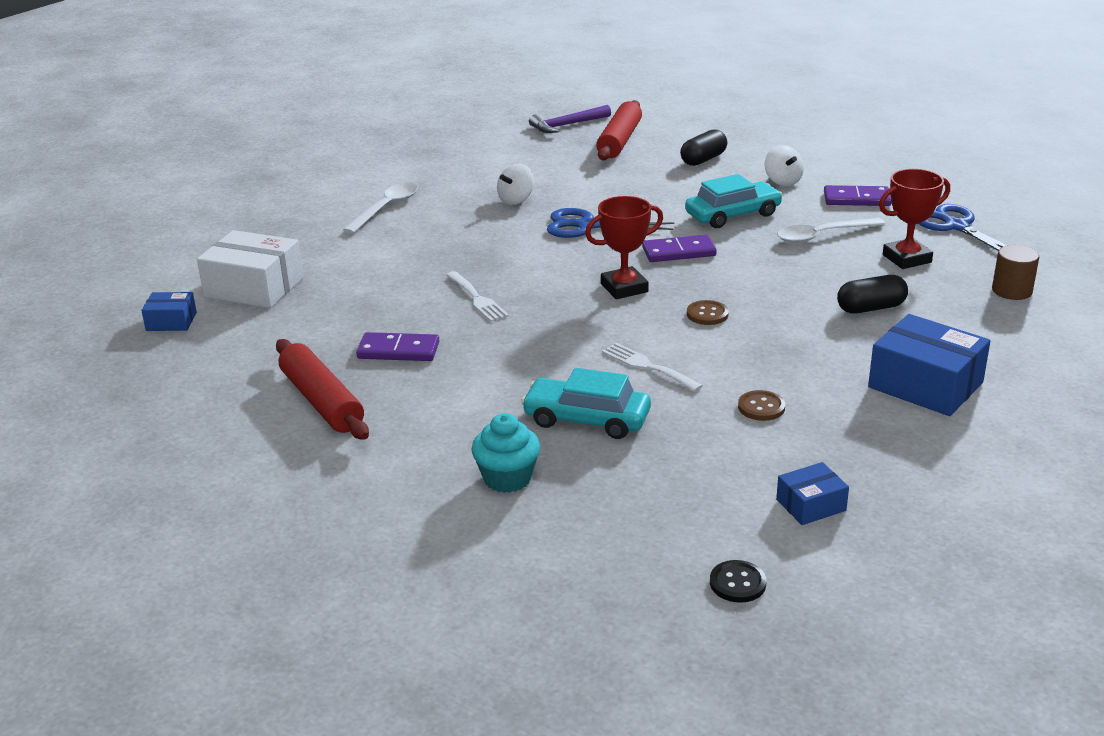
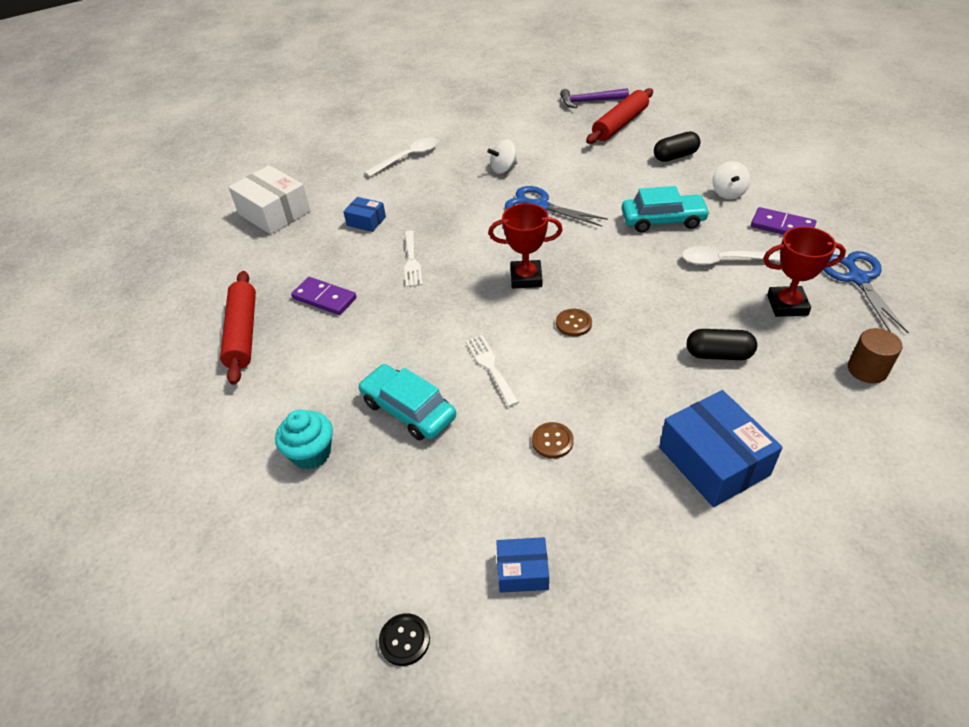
camera: 25 degrees right, 15 degrees up
(171, 321) = (204, 231): blue box -> blue box (366, 221)
(679, 252) = (593, 250): purple domino -> none

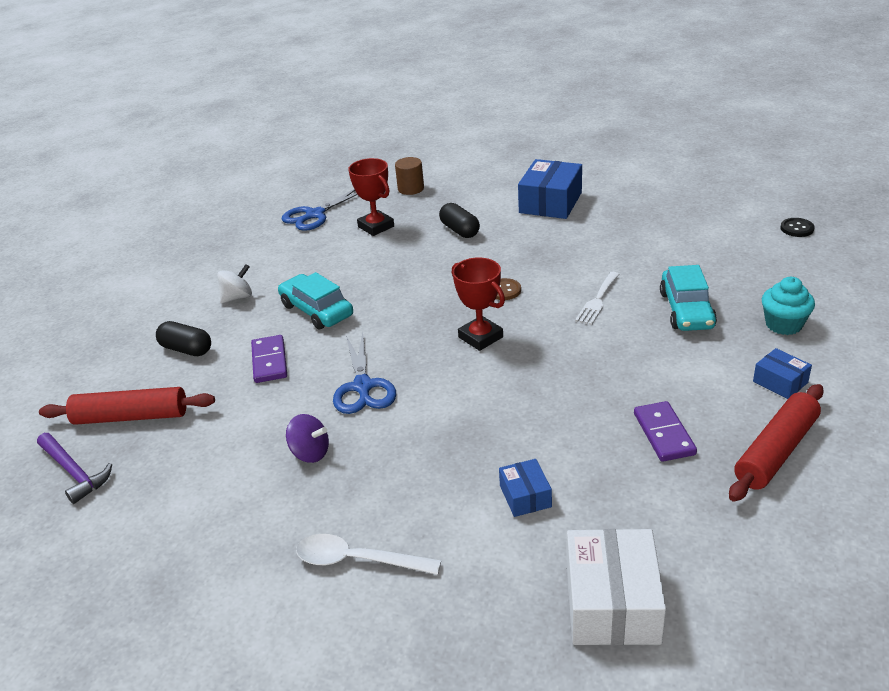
camera: 130 degrees left, 10 degrees down
(412, 261) = (543, 414): white fork -> none
(503, 169) = (310, 453): white spinning top -> purple spinning top
(522, 571) = (707, 219): blue box -> blue box (780, 382)
(552, 441) = (617, 249): brown button -> none
(726, 260) = (347, 263): white spoon -> none
(782, 226) = (272, 258): purple domino -> purple domino (269, 361)

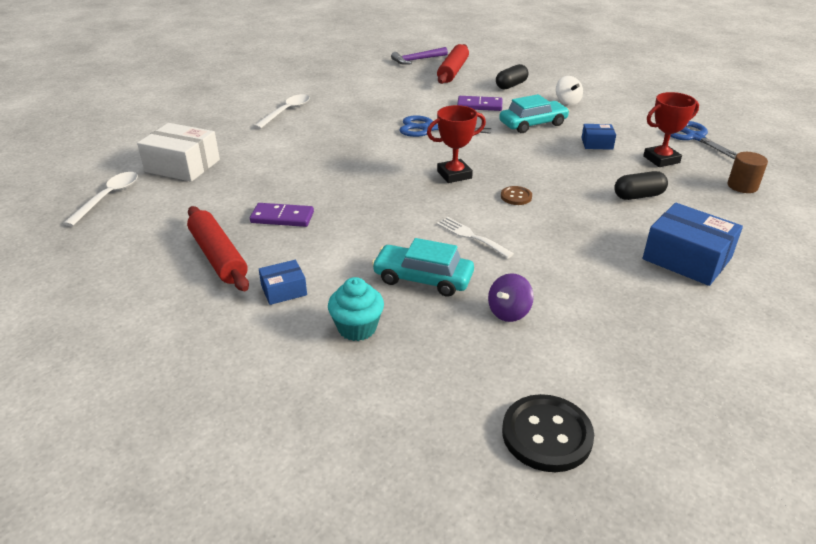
camera: 105 degrees right, 0 degrees up
(310, 453) = (379, 109): purple spinning top -> purple spinning top (509, 312)
(525, 496) = (281, 159): blue box -> blue box (597, 143)
(759, 643) = (108, 197): none -> white spoon
(797, 228) = (546, 435): black button -> black button, size x1.86

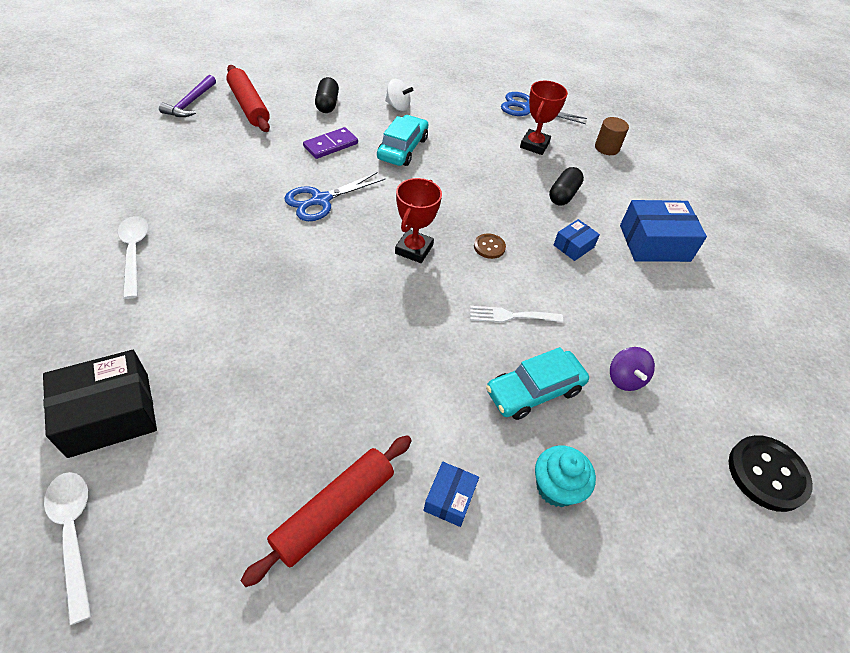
camera: 50 degrees left, 15 degrees up
(182, 166) = (109, 414): white box -> black box
(218, 256) = (334, 511): red rolling pin -> red rolling pin turned 60 degrees counterclockwise
(282, 217) = (330, 409): purple domino -> none
(597, 143) = (475, 149): blue box -> blue box (573, 246)

